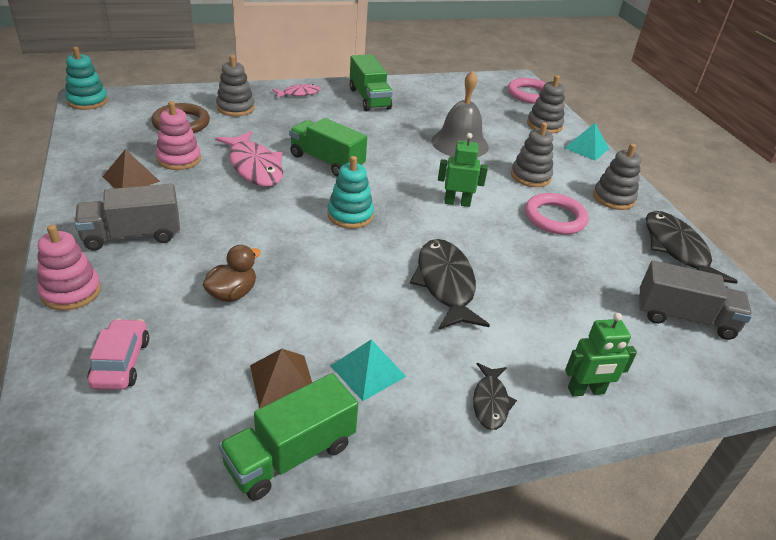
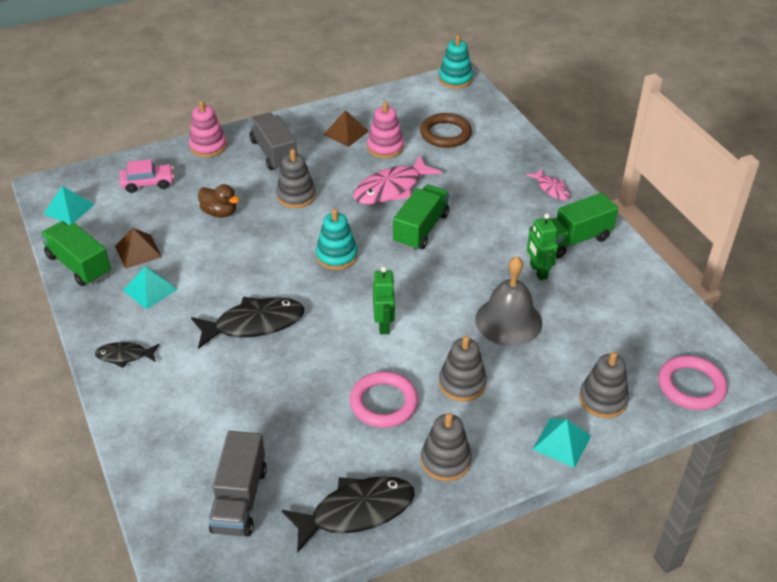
camera: 85 degrees right, 5 degrees up
(132, 471) = (69, 209): none -> turquoise pyramid
(235, 108) = (493, 156): grey stacking toy -> grey stacking toy (296, 196)
(586, 391) = (139, 413): green robot -> green robot (538, 271)

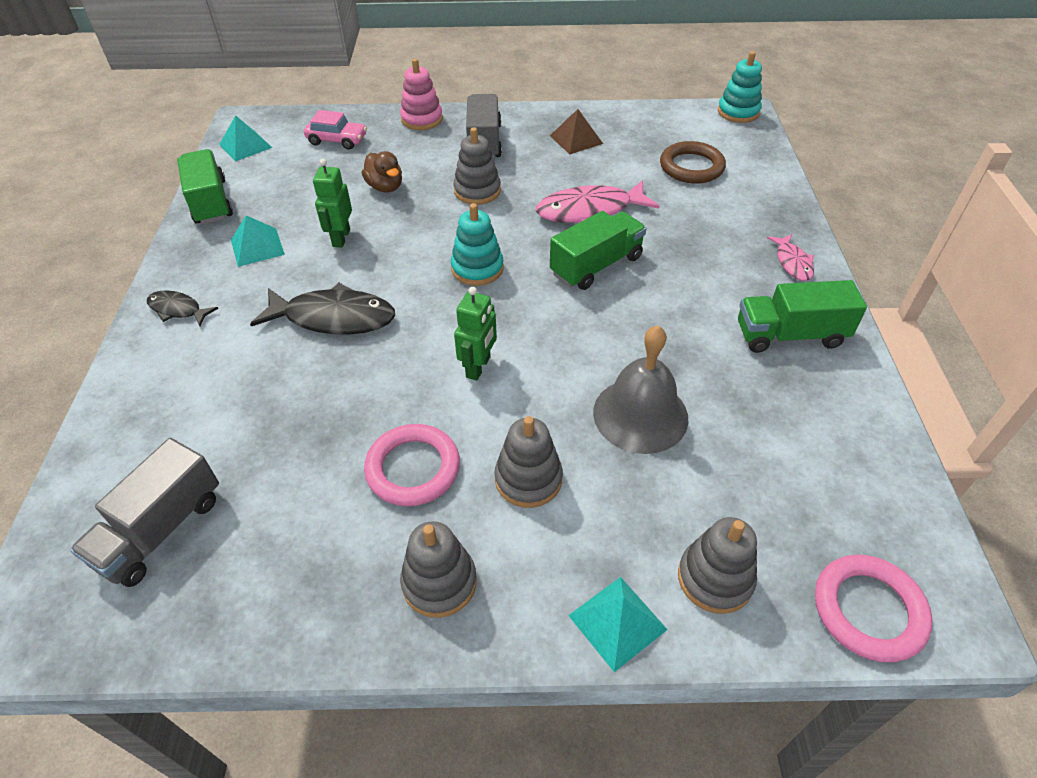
camera: 25 degrees right, 5 degrees up
(138, 251) = (276, 204): brown pyramid -> none
(356, 511) = (279, 608): black fish -> none
(385, 147) = (611, 165): pink stacking toy -> none
(538, 271) = (717, 361): green robot -> green robot (341, 238)

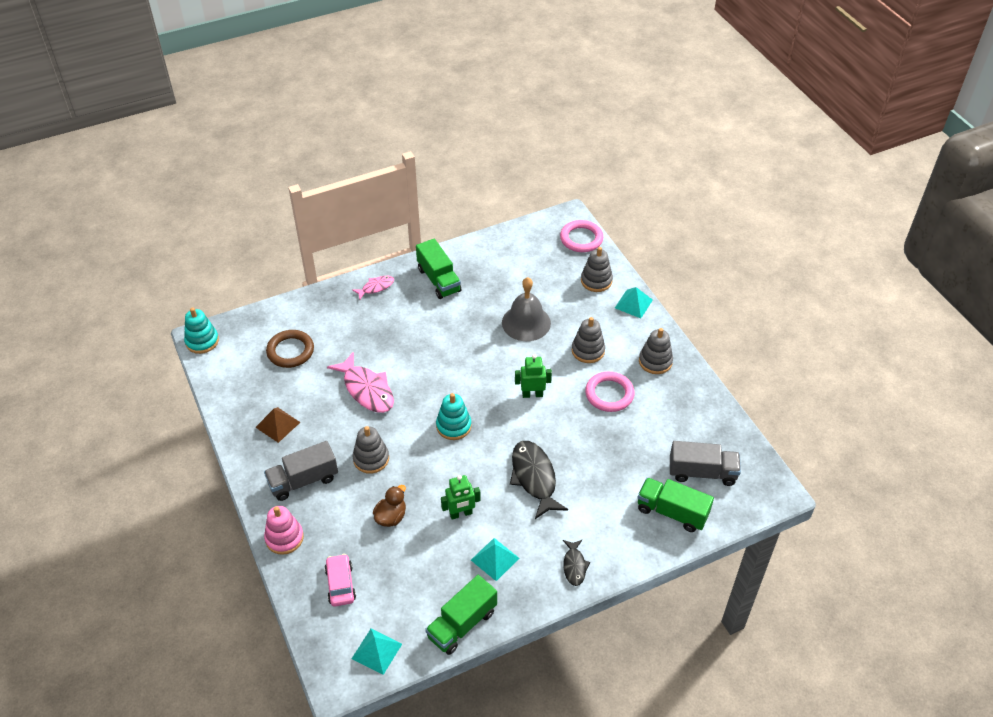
camera: 115 degrees left, 0 degrees up
(596, 266) = (422, 370): green truck -> green truck (672, 512)

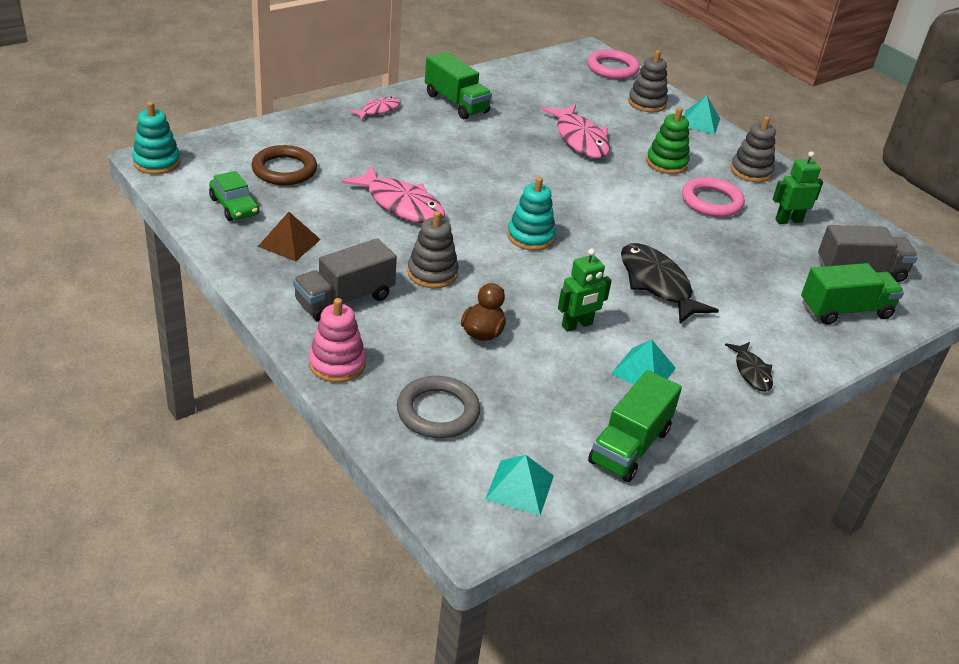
camera: 15 degrees left, 10 degrees down
(247, 387) = (234, 206): none -> green car
(340, 584) = (438, 412): pink car -> grey ring
(526, 322) = (580, 139): grey bell -> pink fish
(532, 394) = (617, 204): green robot -> green robot (788, 220)
(588, 350) = (666, 163): grey stacking toy -> green stacking toy
(672, 512) = (845, 310): green truck -> green truck turned 150 degrees clockwise

